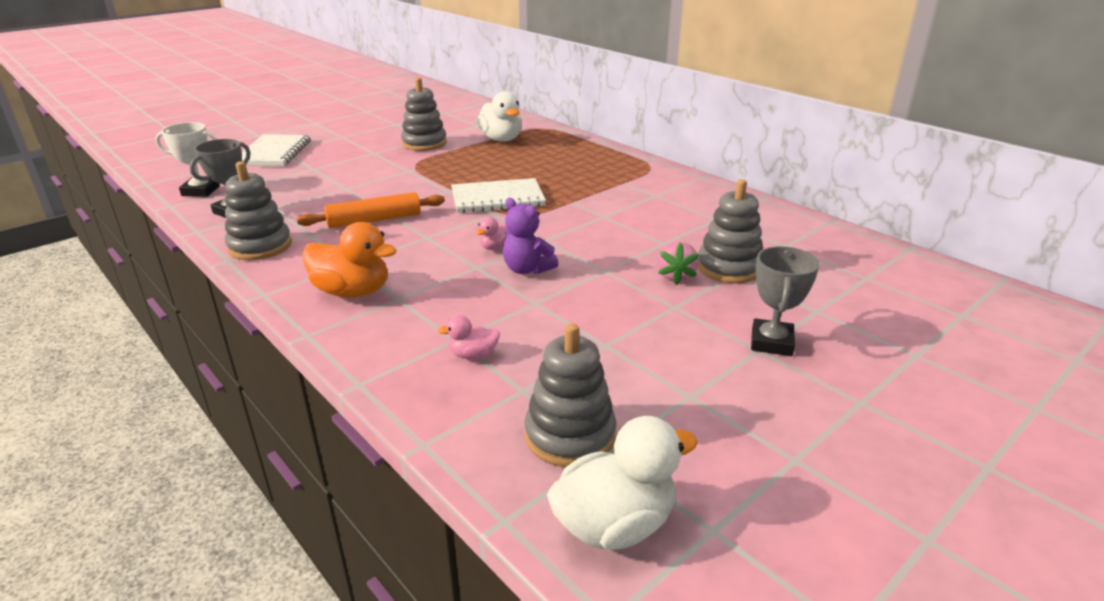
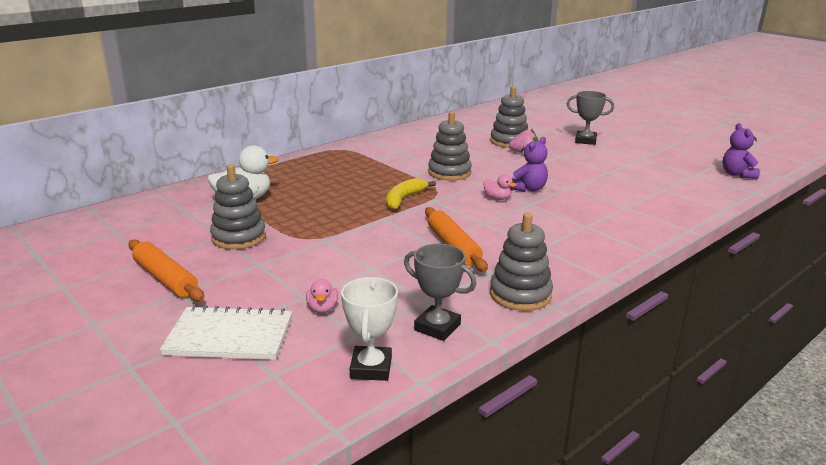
camera: 90 degrees left, 5 degrees down
(352, 292) = (584, 242): orange duck -> none
(364, 131) = (165, 278): none -> orange rolling pin
(473, 355) = (639, 201): pink duck -> pink duck (322, 308)
(497, 198) = (404, 199): white notebook -> yellow banana
(570, 436) = (690, 180): grey stacking toy -> grey stacking toy (449, 172)
(614, 524) = (737, 174): white duck -> purple teddy bear

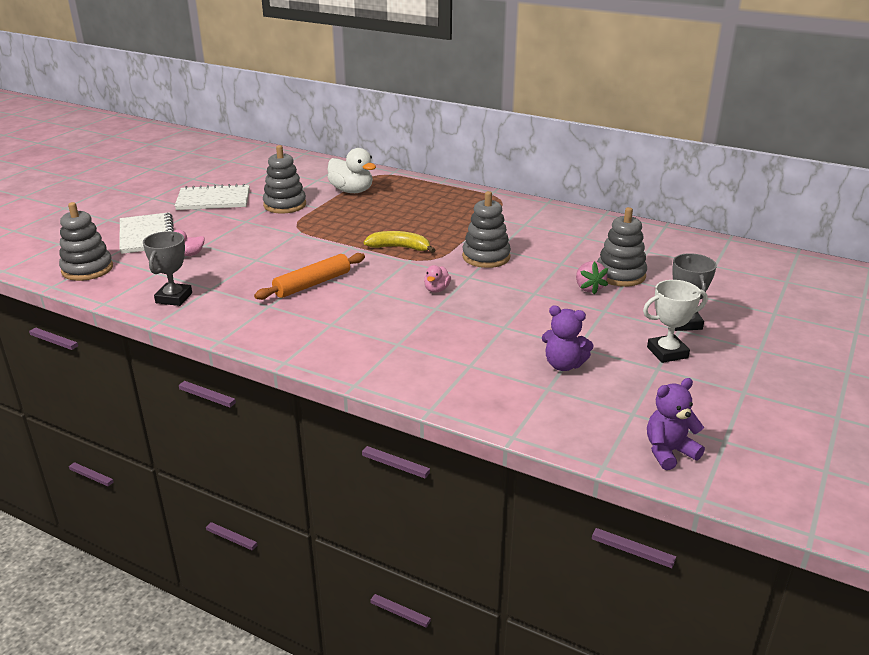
camera: 70 degrees right, 5 degrees up
(165, 278) = (213, 200): orange rolling pin -> white notebook
(371, 368) = (117, 284): white trophy -> white trophy (667, 352)
(520, 295) = (235, 324): grey stacking toy -> grey stacking toy (87, 269)
(528, 189) = (476, 303): purple teddy bear -> purple teddy bear (563, 365)

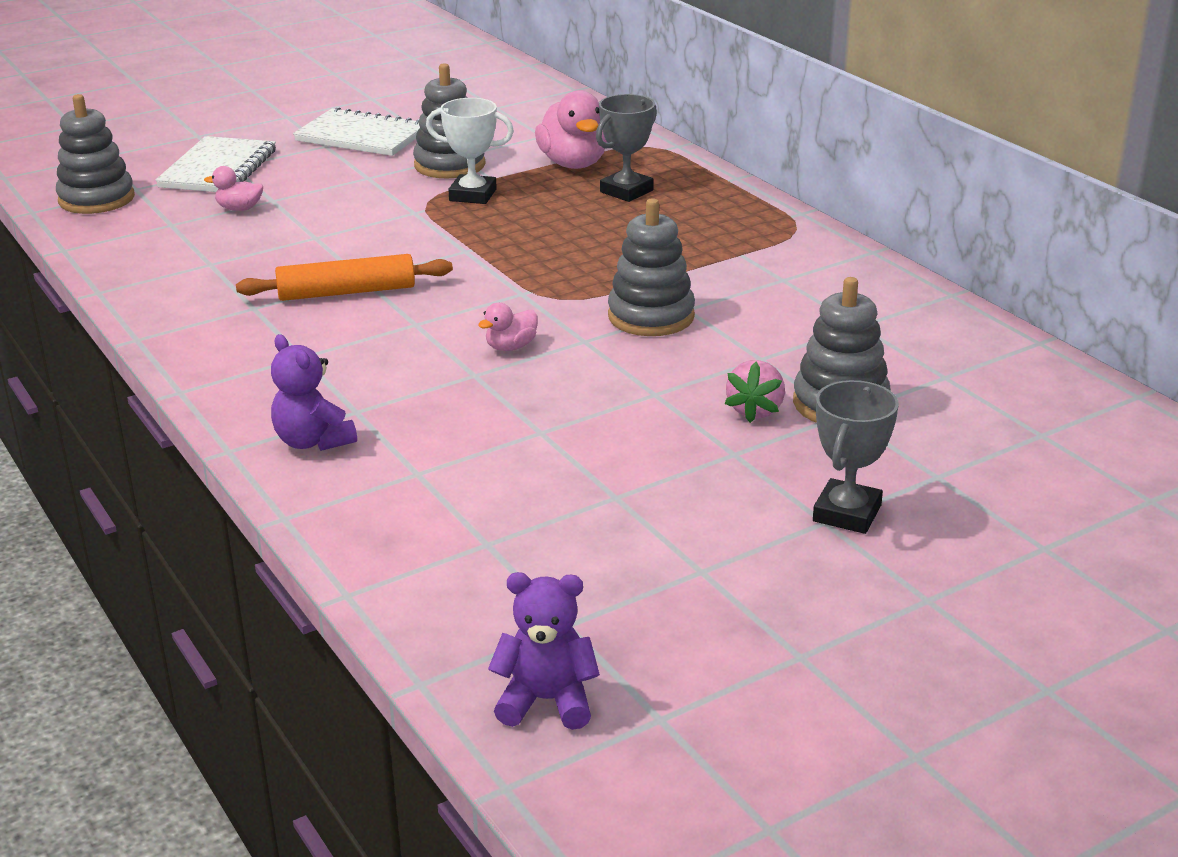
camera: 30 degrees right, 0 degrees up
(174, 298) = (151, 265): grey trophy -> grey trophy (626, 191)
(352, 191) = (573, 164): white duck -> pink duck
(399, 247) = (536, 269): yellow banana -> none
(563, 365) = (556, 517): purple teddy bear -> purple teddy bear (313, 441)
(667, 352) = (751, 551): white trophy -> white trophy (473, 195)

